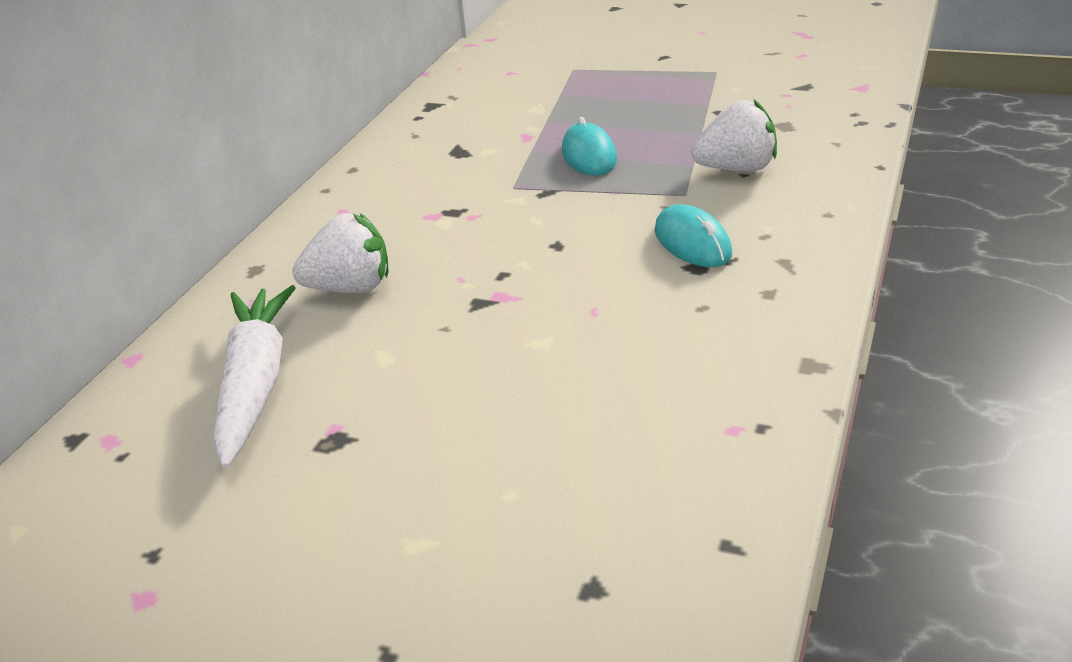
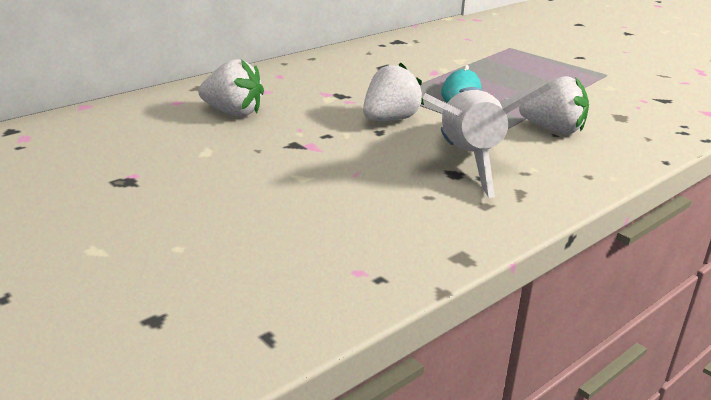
camera: 25 degrees right, 5 degrees down
(255, 385) = (123, 139): white carrot -> none
(550, 224) = (389, 120): none -> white strawberry
(692, 242) = (468, 159): turquoise mouse -> white rocket

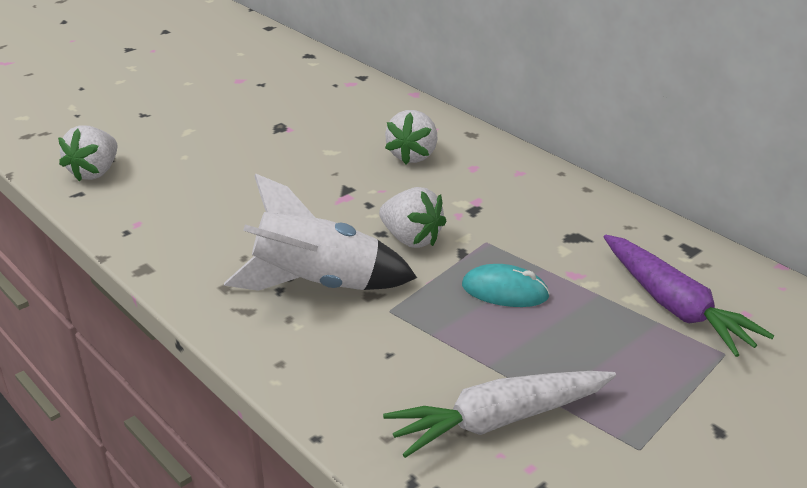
camera: 90 degrees right, 5 degrees up
(465, 52) = (674, 306): none -> purple carrot
(553, 130) = (400, 353): white strawberry -> white strawberry (95, 172)
(607, 104) = (499, 420): none -> white carrot

